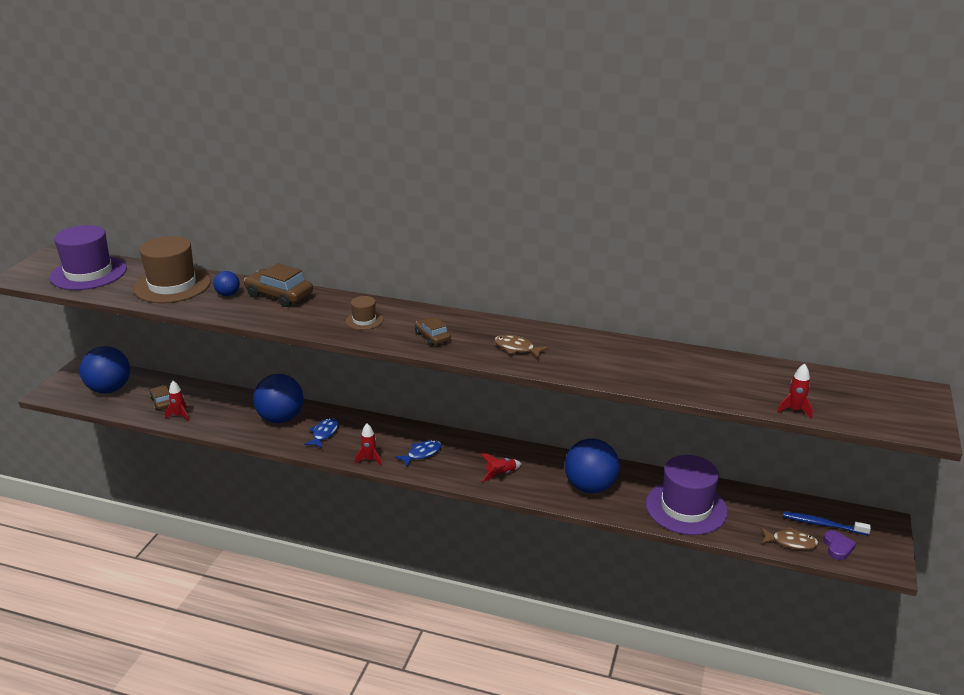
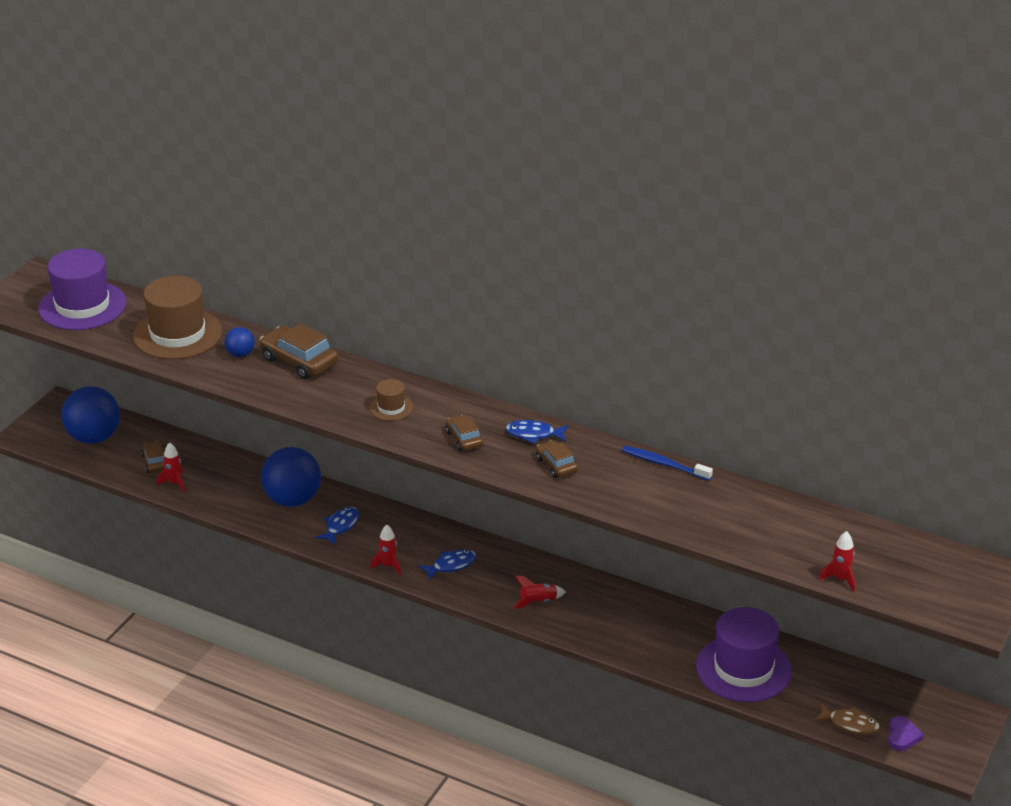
camera: 10 degrees right, 5 degrees up
(490, 328) = (533, 434): none -> blue fish
(516, 348) = (556, 465): brown fish -> brown car
(590, 487) = (639, 630): blue ball -> none
(822, 524) = (897, 708): blue toothbrush -> blue toothbrush (664, 464)

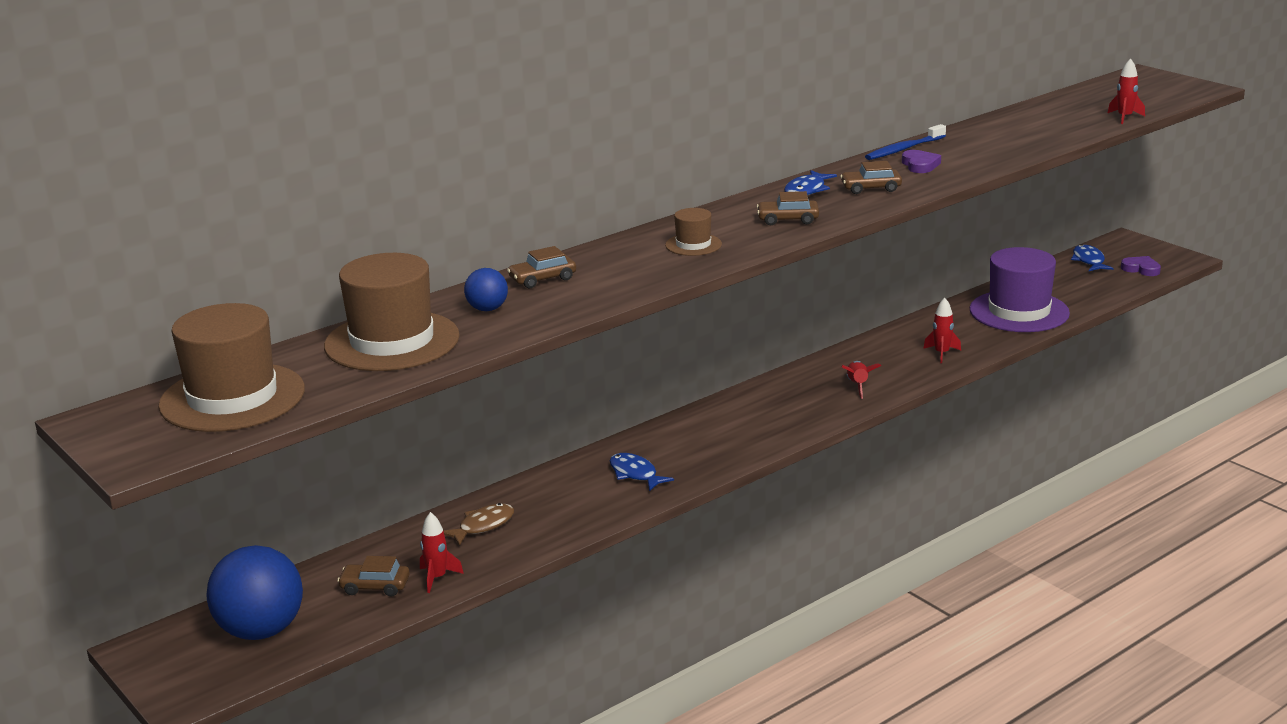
camera: 65 degrees left, 10 degrees down
(82, 306) = (232, 398): purple hat -> brown hat
(292, 500) = (555, 497): blue ball -> none
(299, 361) = (542, 279): brown car -> brown car, size x0.58
(388, 566) = (734, 457): red rocket -> red rocket (941, 353)
(451, 565) = (761, 421): blue fish -> blue fish (1089, 261)
(628, 480) = (920, 165): none -> purple heart
(850, 724) = (1116, 285): brown fish -> brown fish (483, 526)

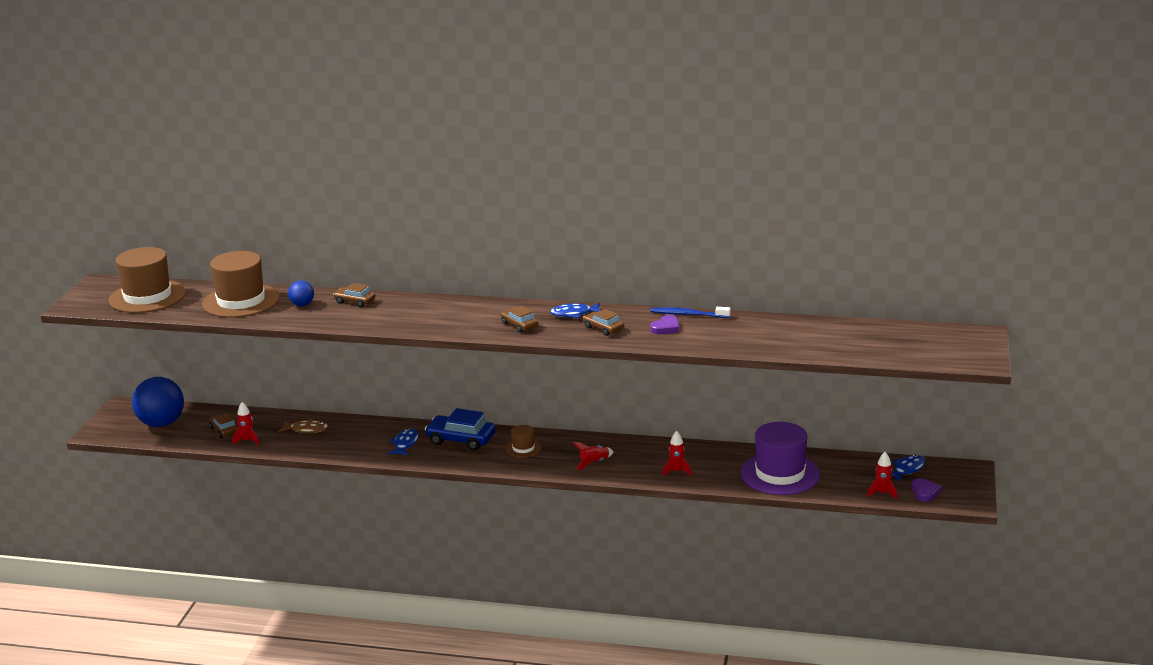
camera: 50 degrees right, 0 degrees up
(683, 438) = (461, 439): none -> blue car
(693, 245) = (448, 316): brown hat -> brown hat (523, 448)
(1124, 117) = (866, 356): red rocket -> red rocket (882, 493)

